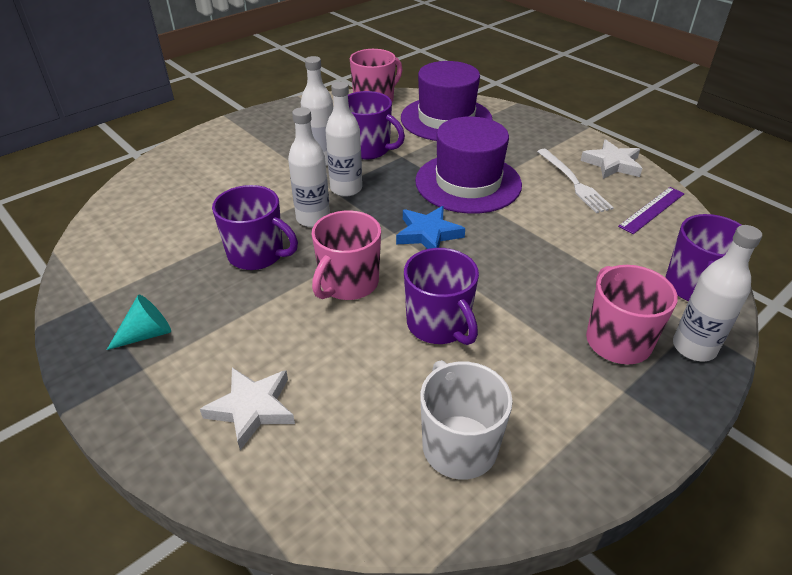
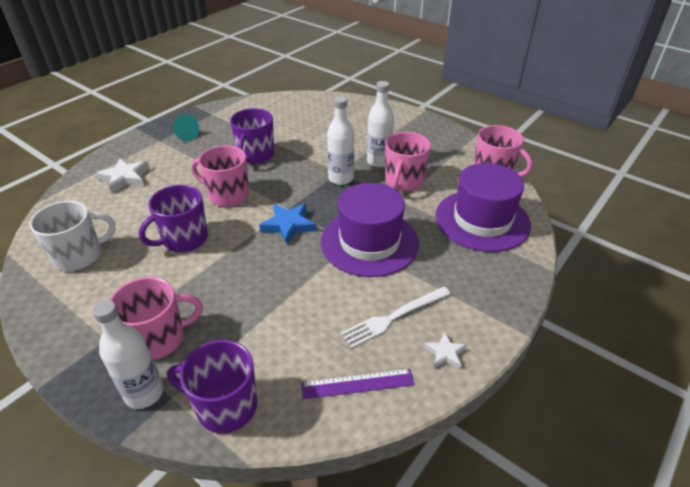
camera: 80 degrees right, 0 degrees up
(313, 218) = (299, 170): white bottle -> none
(368, 149) = (404, 181): purple mug -> pink mug
(612, 164) = (445, 353): white star -> white star, size x0.60
(652, 210) = (357, 384): purple ruler -> purple ruler turned 45 degrees counterclockwise

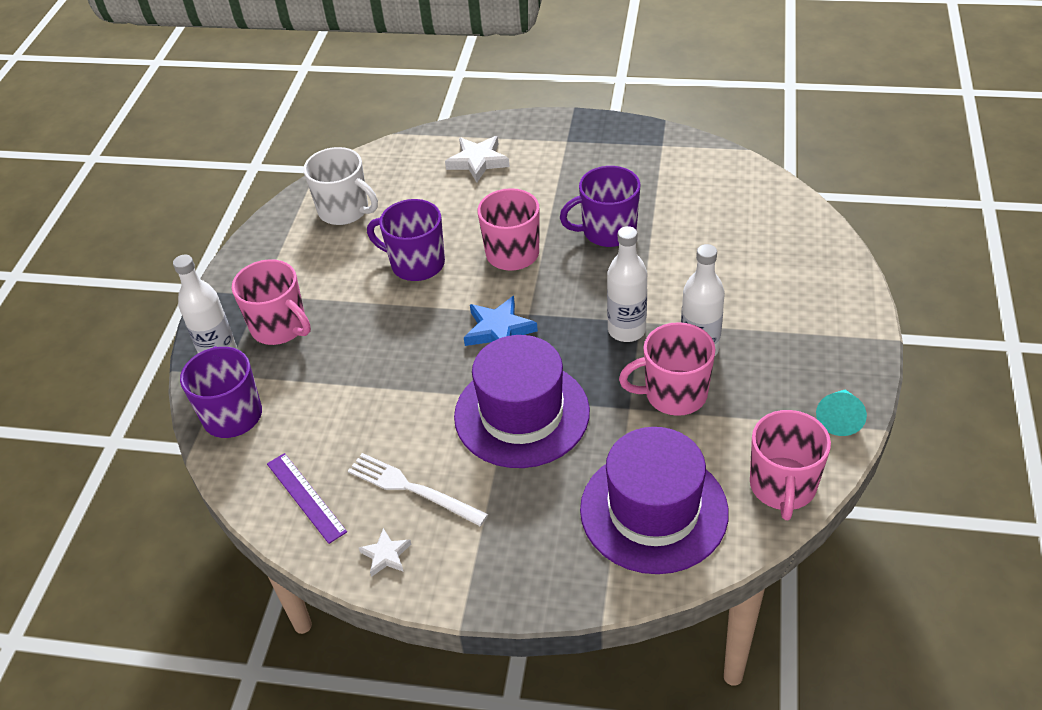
camera: 65 degrees right, 5 degrees up
(185, 135) = (594, 153): turquoise cone -> turquoise cone (839, 418)

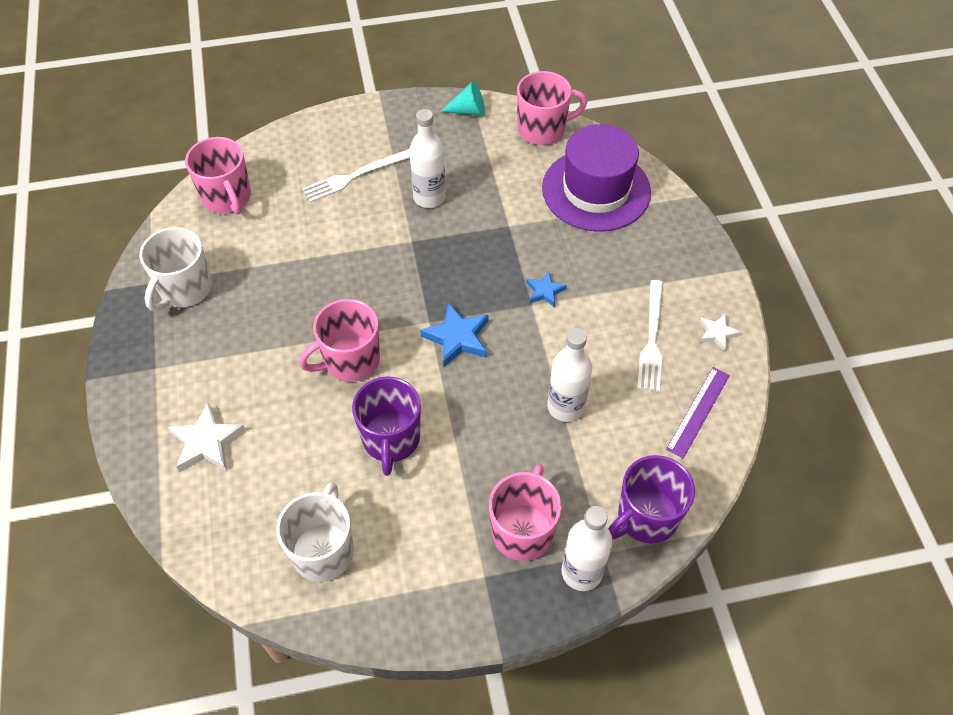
camera: 115 degrees left, 10 degrees up
(521, 414) = (545, 291): purple hat -> blue star
(608, 231) = (299, 292): purple mug -> none
(626, 330) = (425, 247): white bottle -> white bottle (565, 407)
(645, 163) = (185, 289): none -> white mug
(674, 394) = (483, 202): pink mug -> pink mug (227, 197)
(753, 295) = (355, 176): none -> white fork

